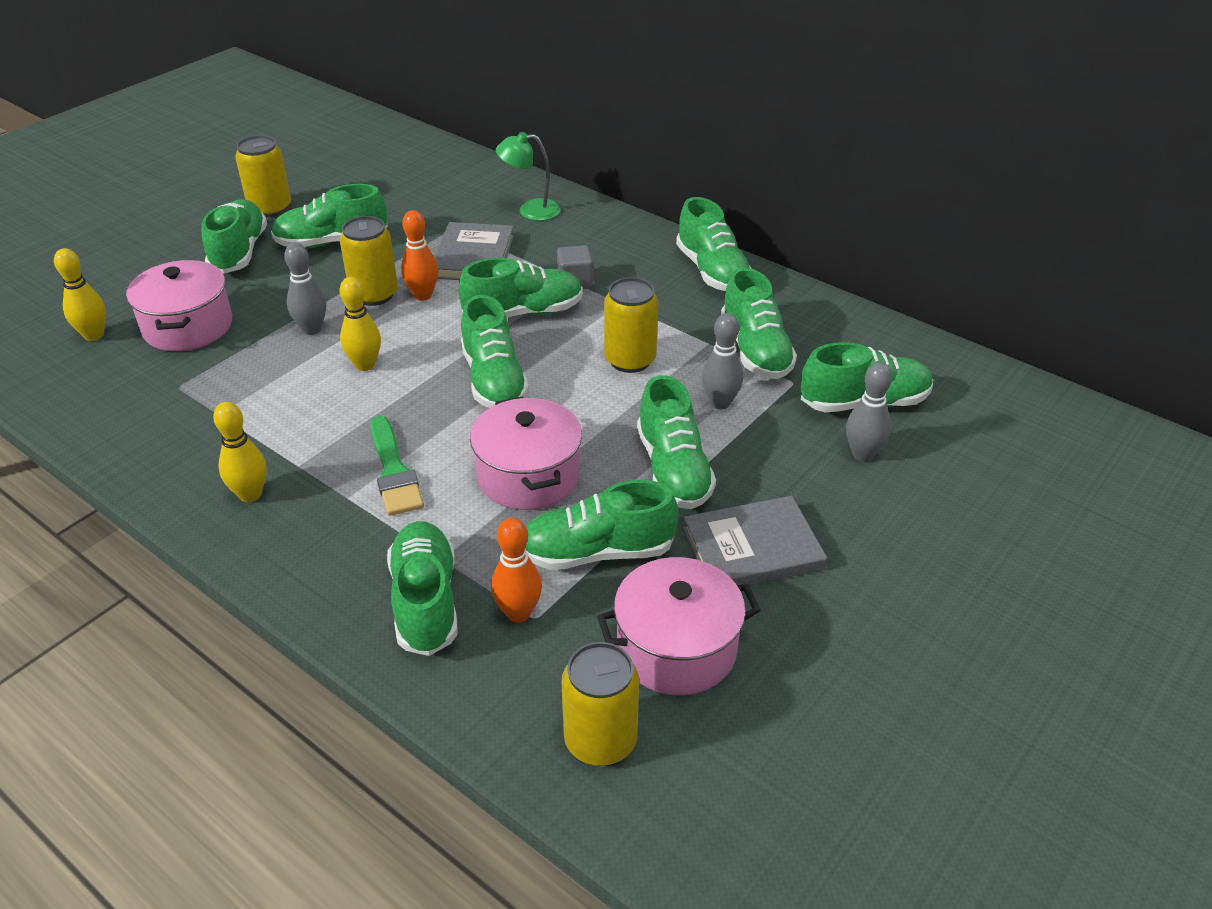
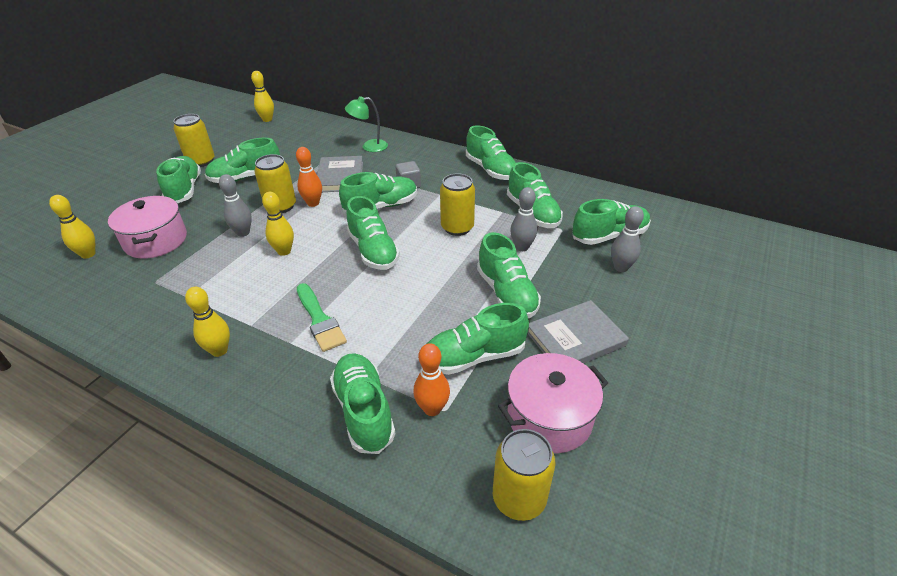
camera: 10 degrees left, 0 degrees up
(382, 147) = (267, 119): none -> yellow bowling pin
(528, 476) = (413, 310): pink pot -> none

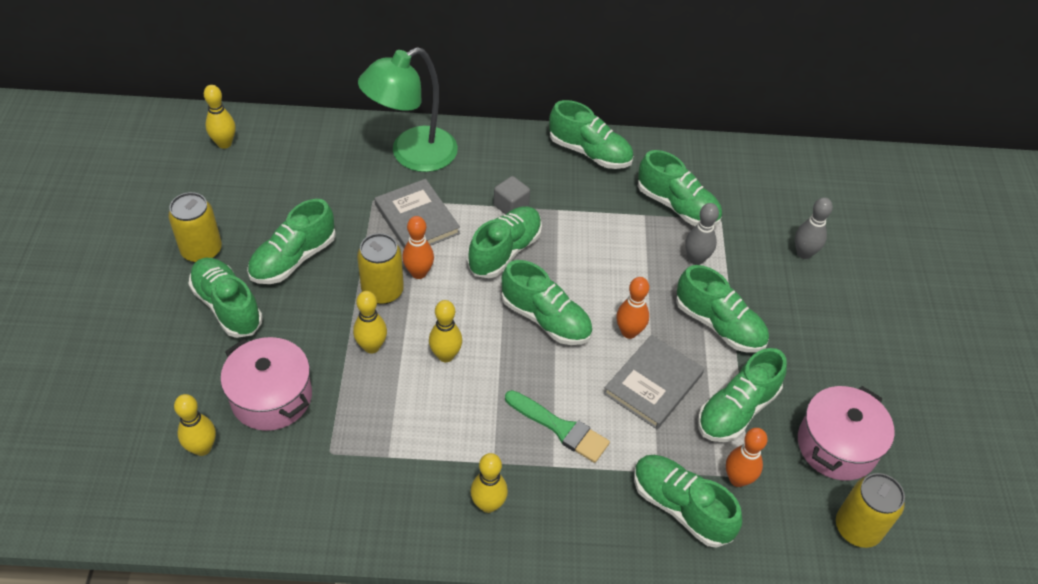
camera: 30 degrees left, 10 degrees up
(243, 233) = (371, 346): grey bowling pin -> yellow bowling pin
(369, 146) = (412, 155): green lamp -> green lamp, size x1.83
(428, 276) = (629, 332): none -> orange bowling pin
(457, 228) = (612, 254): yellow can -> none
(575, 338) = (811, 355): grey book -> grey book (653, 384)
(609, 236) = (771, 214): green shoe -> none

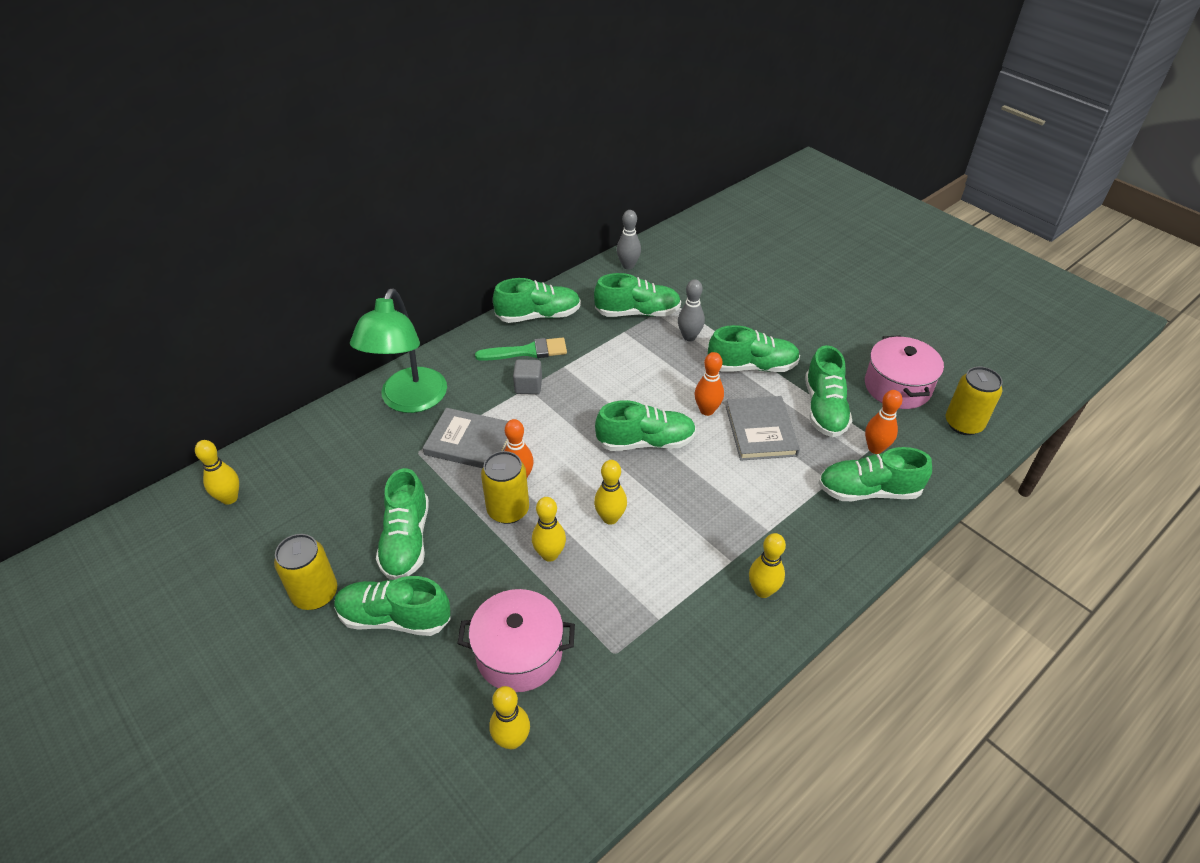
camera: 40 degrees left, 5 degrees down
(505, 251) = (562, 418): green shoe -> none
(560, 428) = (743, 503): green brush -> green brush (527, 351)
(804, 253) = (744, 291): grey bowling pin -> grey bowling pin (628, 265)

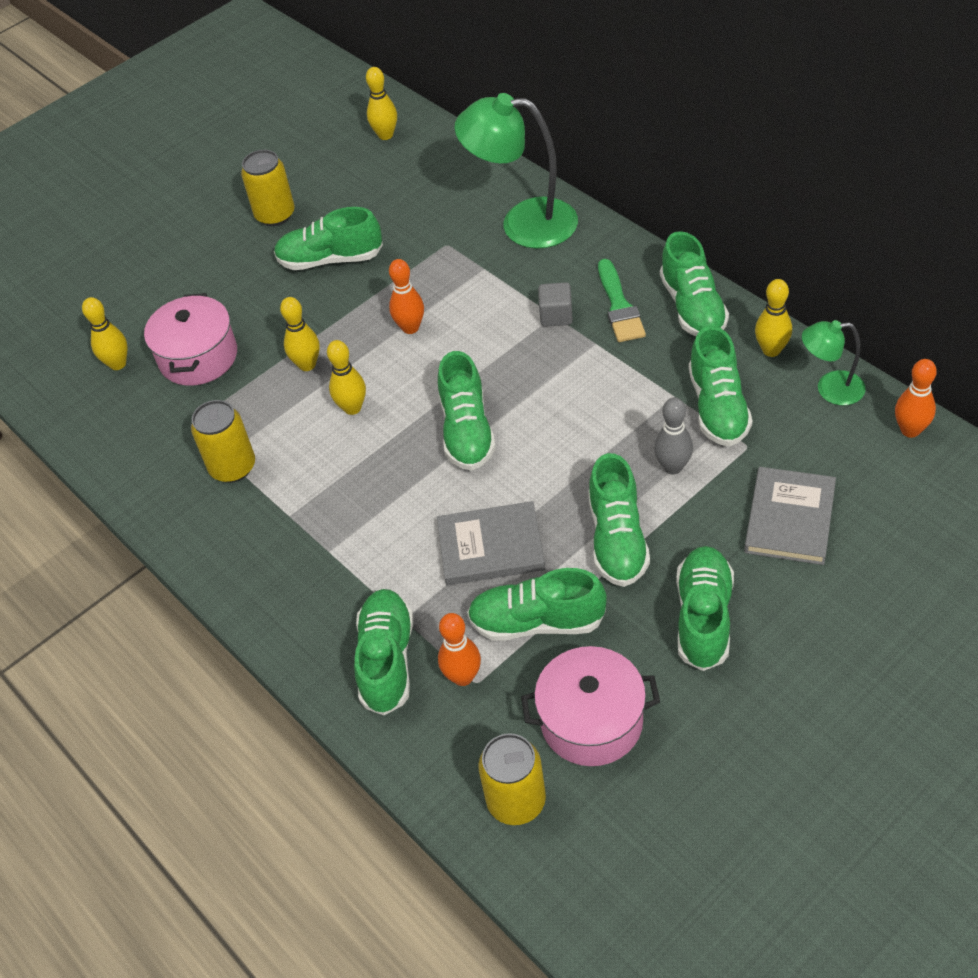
camera: 95 degrees right, 5 degrees up
(394, 618) = (245, 269): green shoe -> green shoe (703, 617)
(470, 442) = (462, 281): grey book -> grey book (790, 519)
(508, 510) = (366, 325): yellow can -> yellow can (233, 467)
(628, 265) = (830, 389): grey bowling pin -> green lamp
(707, 410) = (525, 489): orange bowling pin -> orange bowling pin (910, 430)
(762, 590) = (248, 543): yellow bowling pin -> yellow bowling pin (771, 350)

